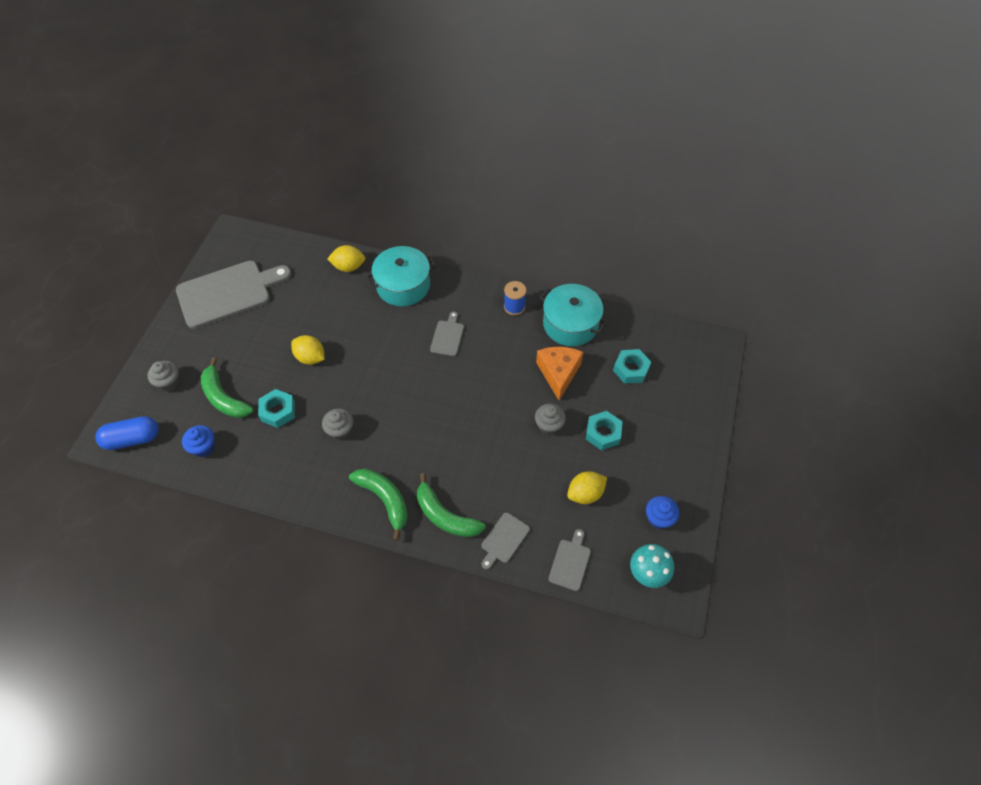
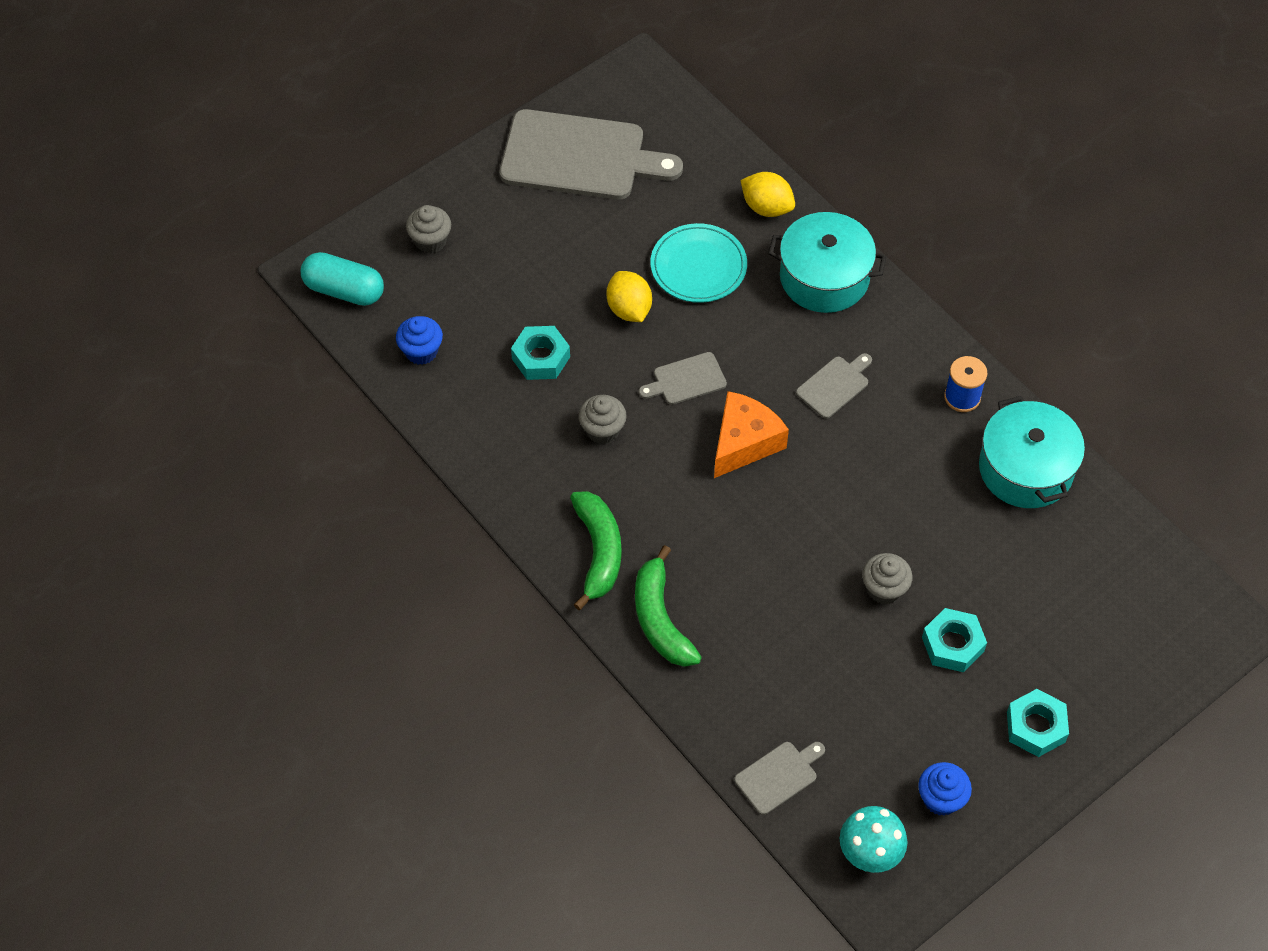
camera: 35 degrees right, 0 degrees up
(132, 439) = (344, 290): blue capsule -> turquoise capsule
(224, 397) = (485, 300): green banana -> none
(333, 315) = (698, 266): none -> turquoise plate
(504, 539) = (714, 694): grey cutting board -> grey cutting board (686, 380)
(558, 373) = (953, 527): orange cheese -> orange cheese (744, 442)
(585, 493) = (865, 706): yellow lemon -> none
(630, 369) = (1064, 583): turquoise nut -> turquoise nut (1035, 727)

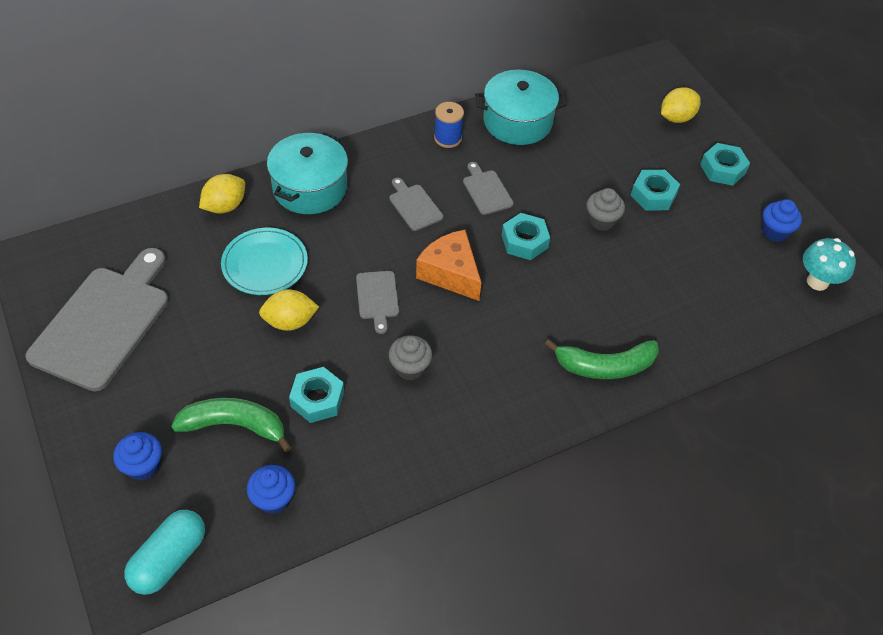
camera: 80 degrees left, 5 degrees down
(430, 241) = (143, 466): grey cupcake -> blue cupcake
(598, 552) = (532, 396): green banana -> green banana (235, 425)
(778, 776) = (752, 320): grey cutting board -> grey cutting board (486, 190)
(820, 509) = (524, 241): none -> turquoise nut
(1116, 660) = (676, 118): none -> yellow lemon

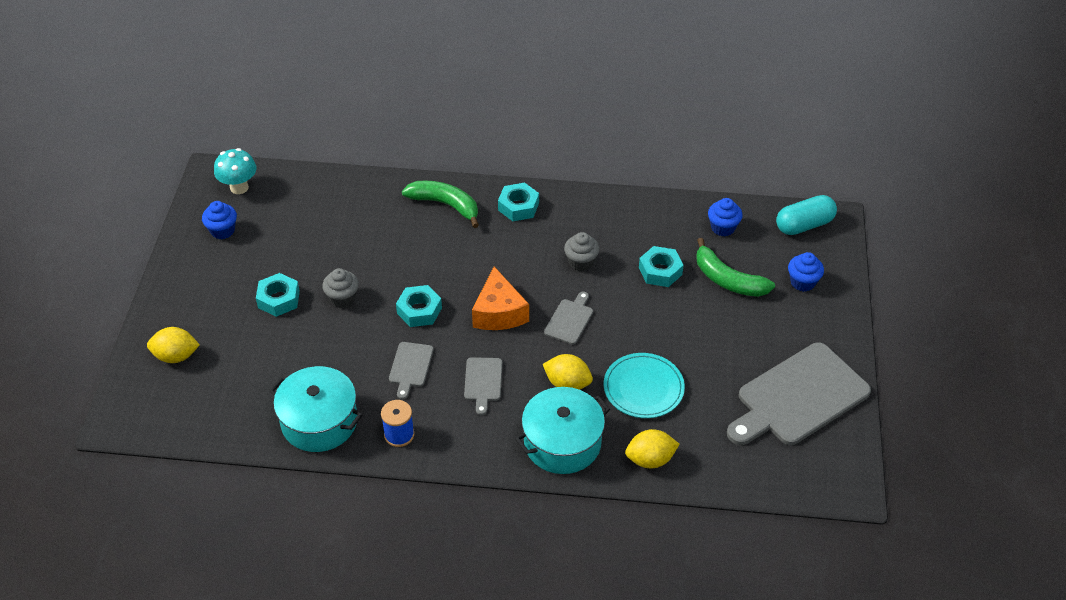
camera: 145 degrees left, 5 degrees down
(290, 322) = (649, 332): yellow lemon -> yellow lemon (567, 383)
(722, 169) = (198, 293): turquoise nut -> turquoise nut (518, 206)

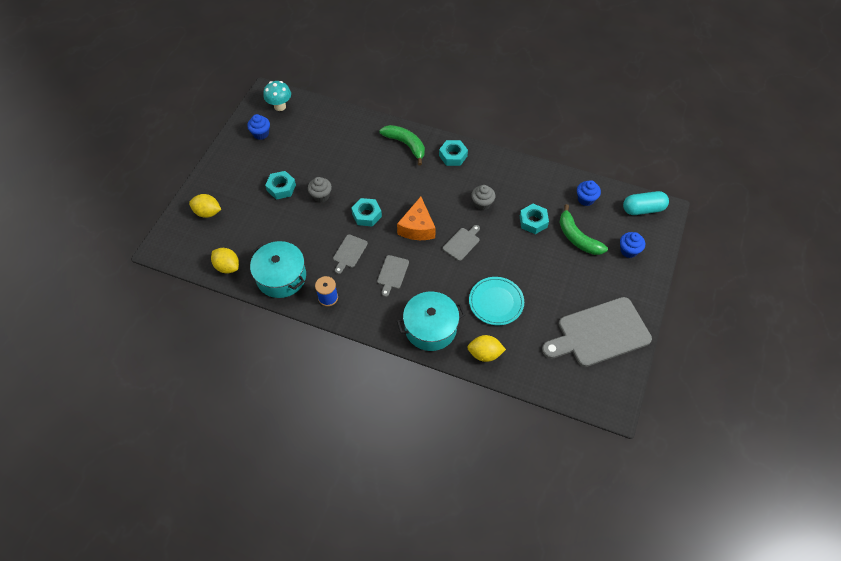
camera: 15 degrees right, 10 degrees up
(567, 383) = (446, 287): yellow lemon -> yellow lemon (227, 266)

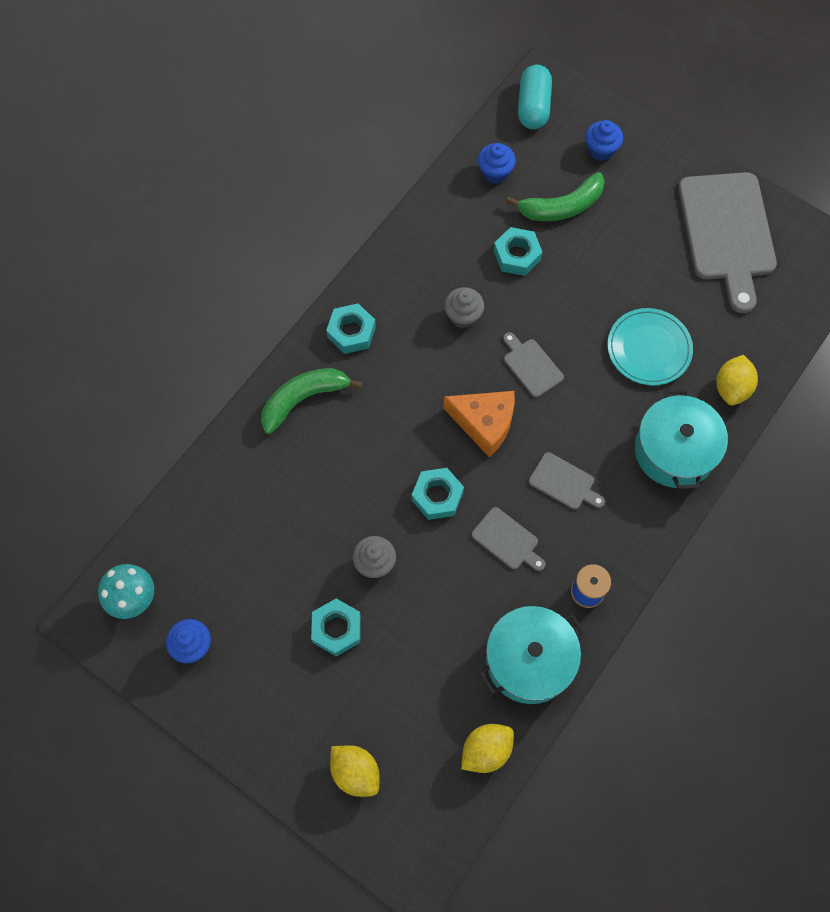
camera: 75 degrees left, 10 degrees up
(208, 212) = (355, 772): yellow lemon -> yellow lemon turned 75 degrees counterclockwise

